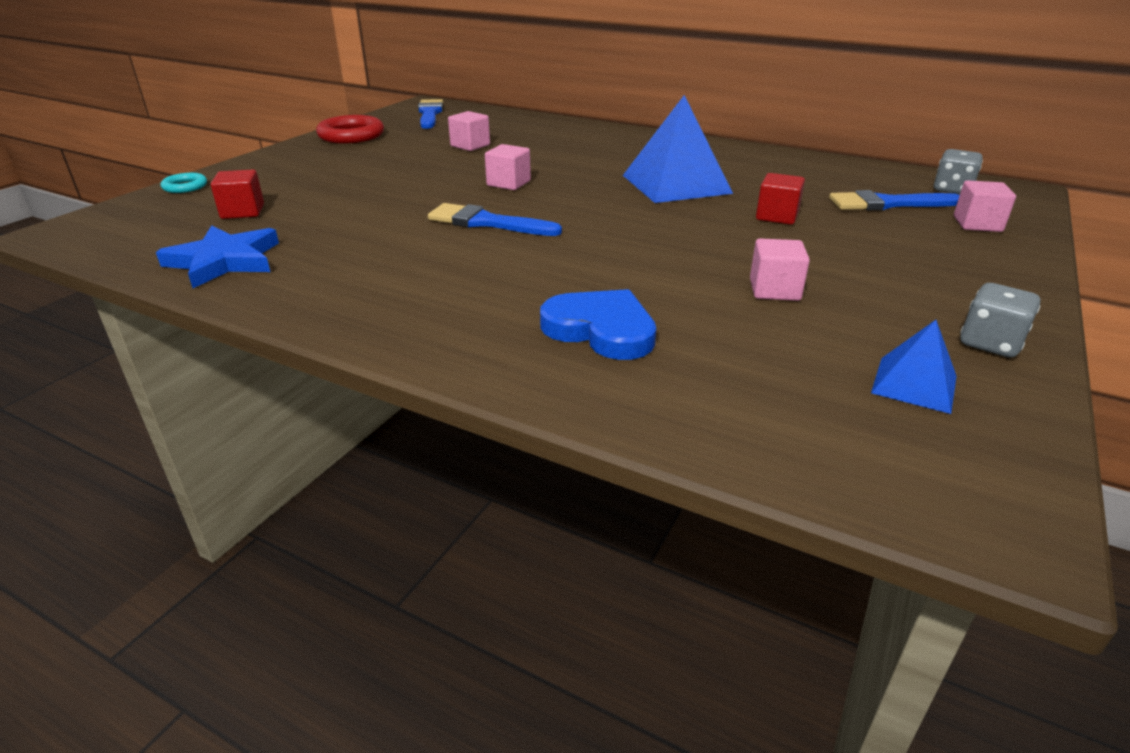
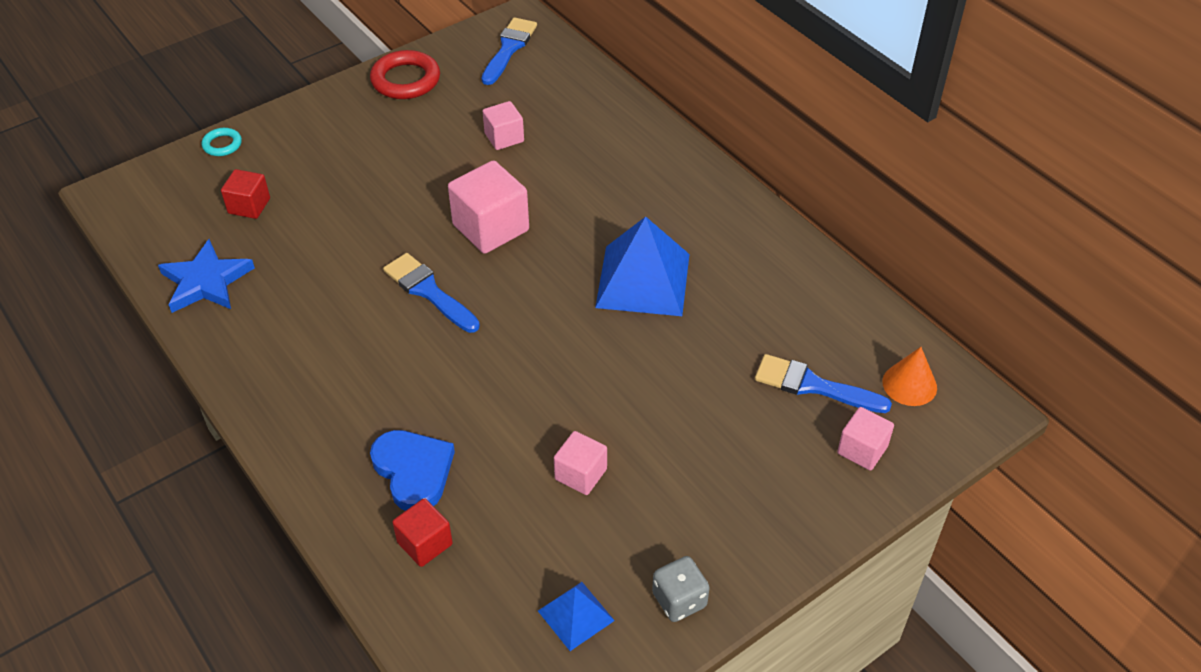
camera: 25 degrees right, 15 degrees up
(508, 183) = (491, 228): pink cube -> pink cube, size x1.71
(777, 216) = (685, 369): red cube -> red cube (425, 543)
(952, 189) = (909, 384): grey dice -> orange cone

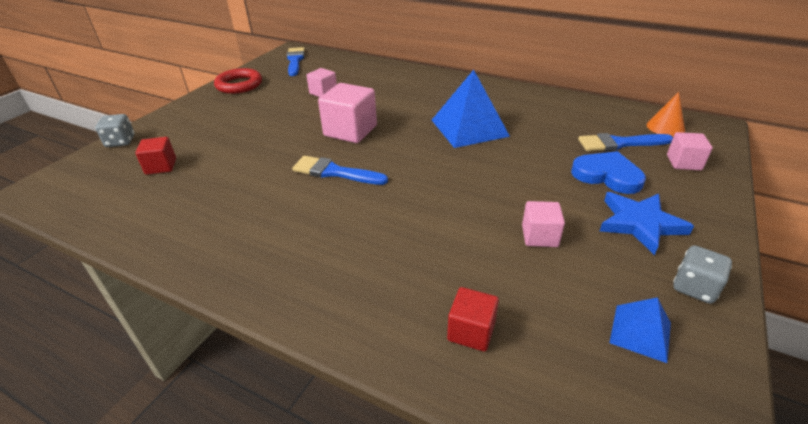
camera: 25 degrees left, 10 degrees down
(206, 281) = (147, 218): blue star -> blue star (640, 223)
(222, 145) = (120, 142): turquoise ring -> grey dice
(413, 471) = (415, 282): blue heart -> blue heart (607, 175)

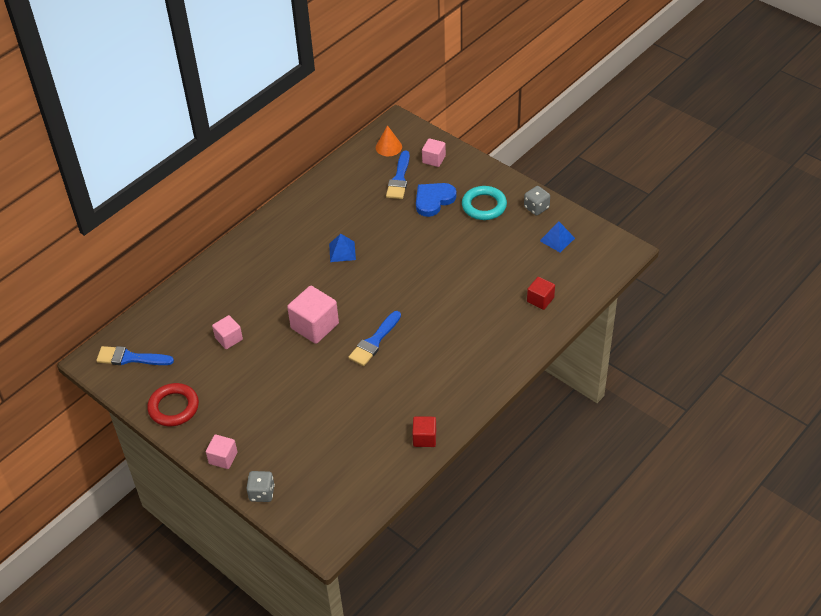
camera: 75 degrees left, 10 degrees up
(161, 166) = (321, 454): red cube -> red cube (424, 438)
(469, 127) = (342, 251): blue pyramid -> blue pyramid, size x0.52
(539, 236) = (480, 252): pink cube -> pink cube (223, 458)
(640, 223) = (484, 206): blue star -> turquoise ring

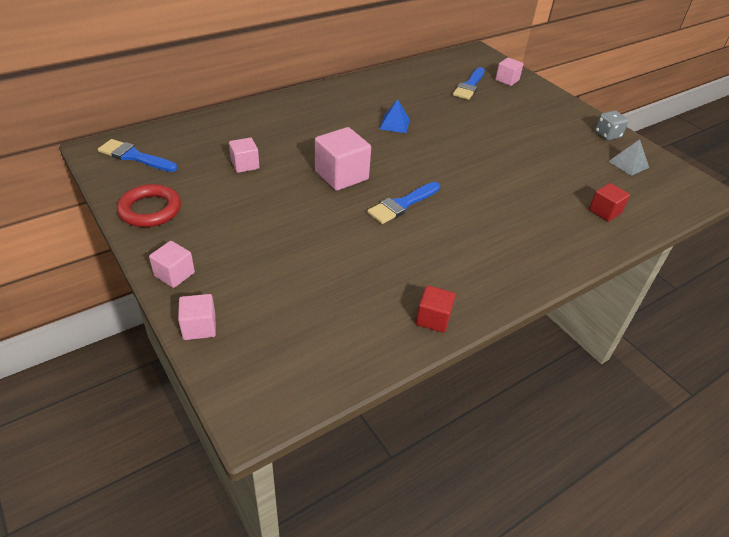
camera: 10 degrees right, 5 degrees down
(262, 493) = (199, 327): grey dice -> pink cube
(388, 147) = (465, 64): orange cone -> none
(433, 200) = (500, 107): blue heart -> none
(484, 206) = (551, 122): turquoise ring -> none
(557, 239) = (628, 164): blue pyramid -> grey pyramid

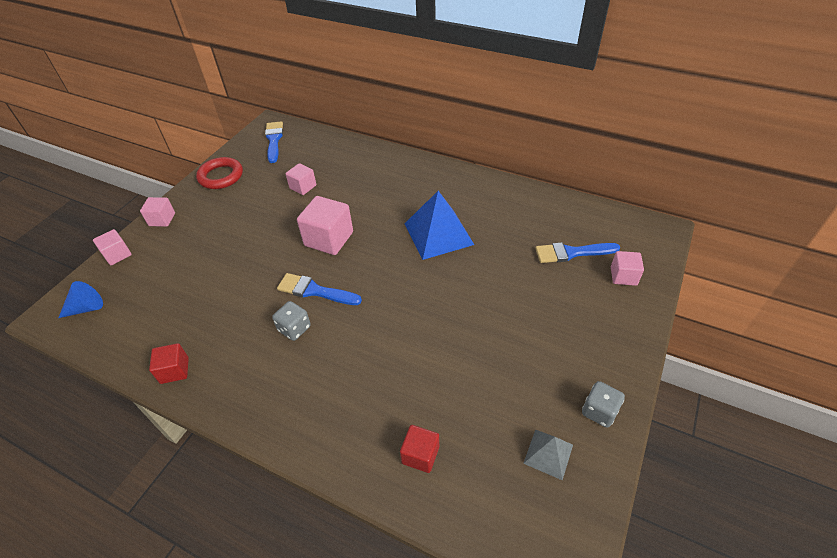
camera: 65 degrees right, 5 degrees up
(273, 373) = (87, 308): none -> blue cone
(394, 124) = (438, 233): blue pyramid -> blue pyramid, size x1.92
(439, 230) = (294, 328): none -> grey dice

